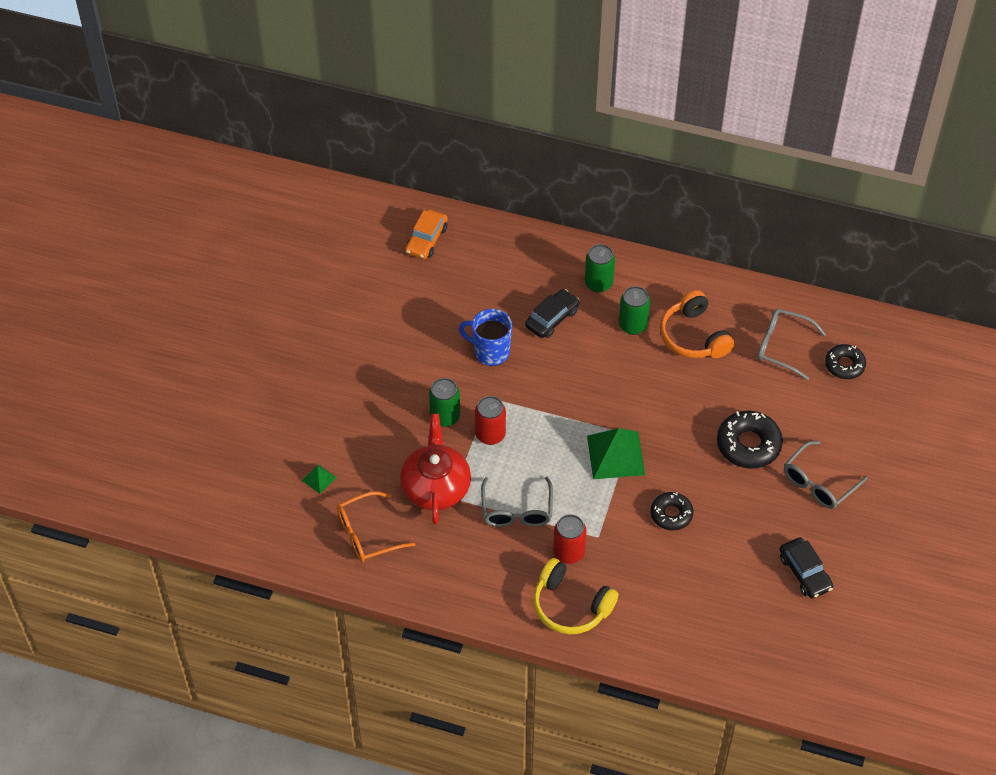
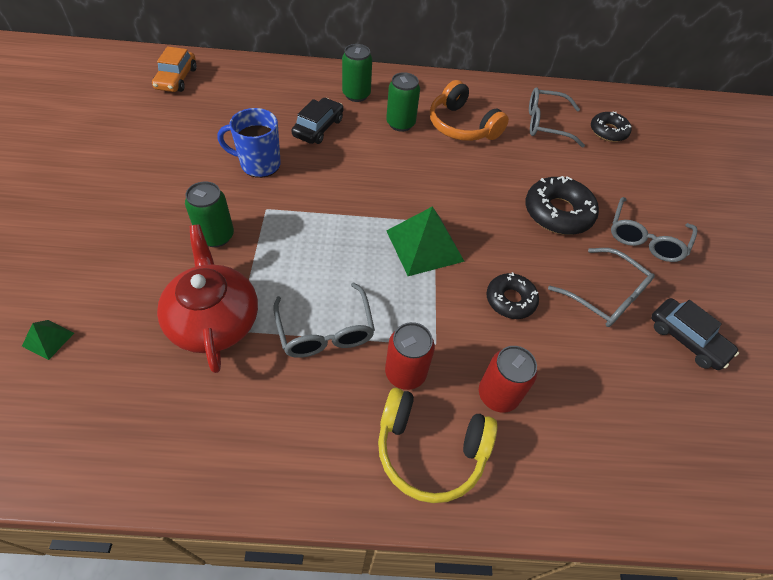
camera: 20 degrees left, 0 degrees up
(368, 534) = (122, 404): orange glasses -> none
(490, 434) = (274, 247): red can -> red can (498, 395)
(753, 525) = (604, 295): none -> grey glasses

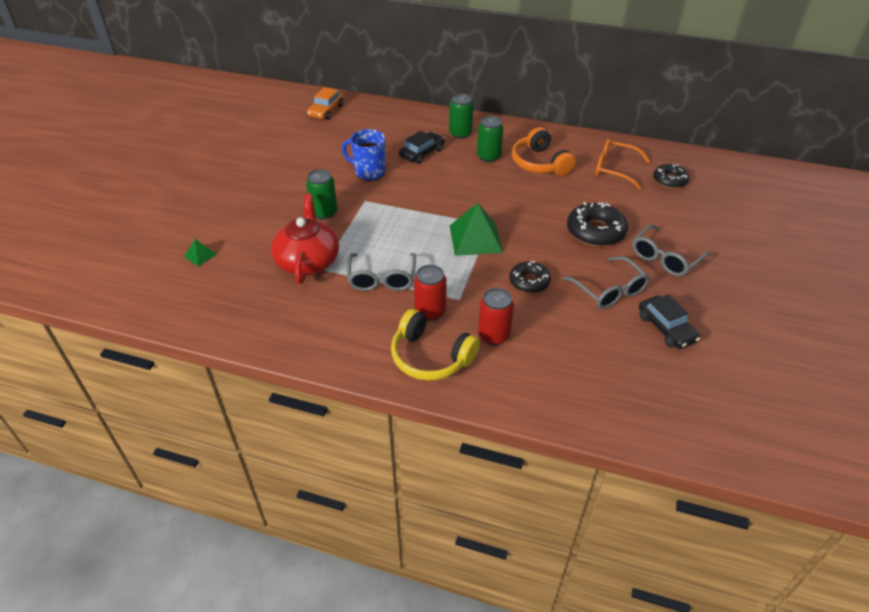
camera: 20 degrees right, 10 degrees down
(546, 124) = (615, 169): grey glasses -> orange glasses

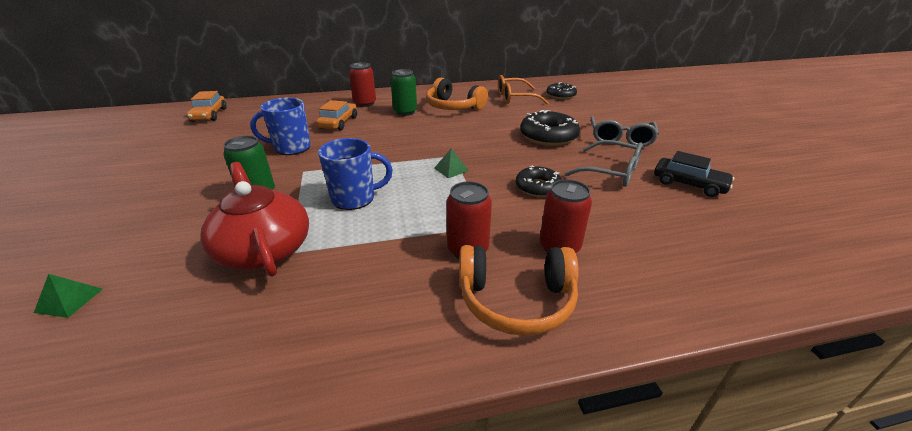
camera: 30 degrees left, 10 degrees down
(382, 278) = (380, 235): grey glasses -> none
(385, 241) = (355, 198): none -> blue mug
(422, 153) = (338, 123): black car -> orange car
(430, 357) = (516, 300): yellow headphones -> orange headphones
(460, 133) = (365, 103): green can -> red can
(475, 238) = (451, 169): green pyramid -> green pyramid, size x0.48

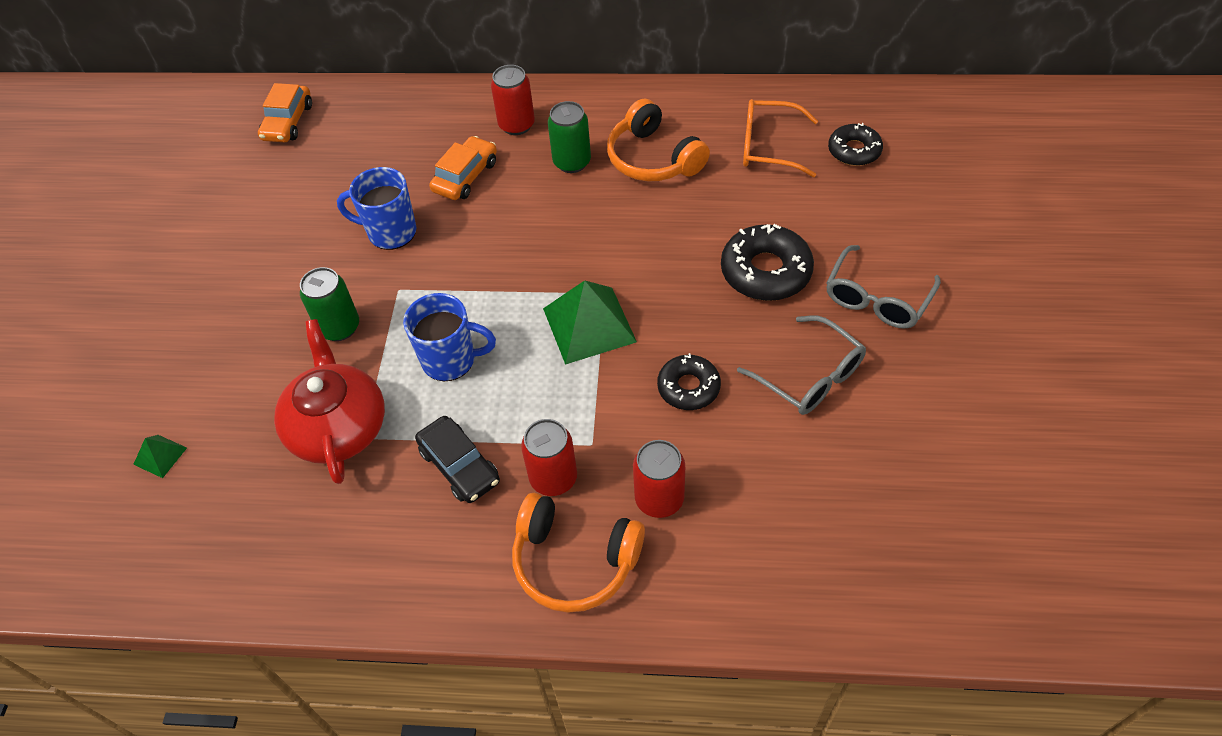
camera: 20 degrees right, 20 degrees up
(451, 169) = (589, 324): green pyramid -> green pyramid, size x2.10
(689, 184) = (904, 425): black car -> black car (459, 466)

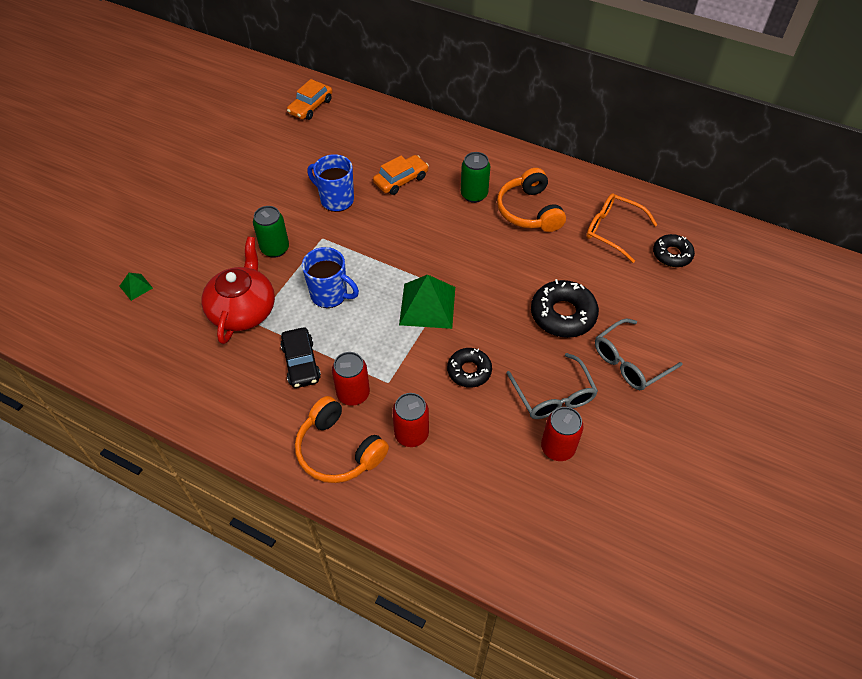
camera: 20 degrees right, 0 degrees up
(516, 125) = (451, 157): red can -> red can (557, 448)

